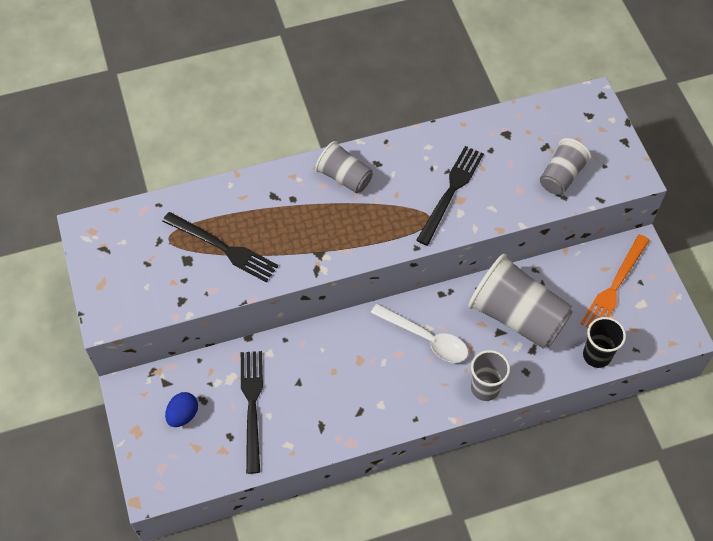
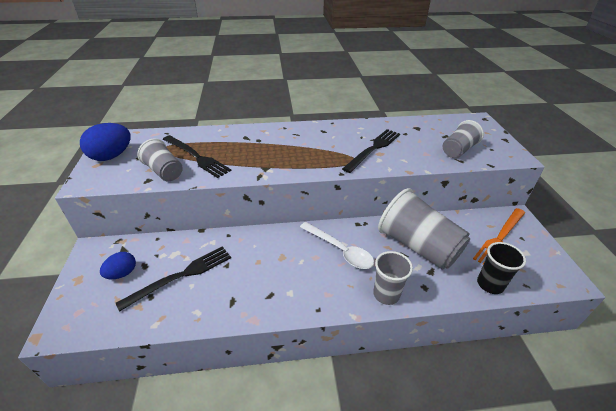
camera: 10 degrees right, 20 degrees down
(110, 266) = (111, 156): none -> blue egg
(252, 406) = (181, 276): black fork -> black fork turned 45 degrees clockwise
(344, 177) = (298, 134): grey cup -> grey cup (164, 172)

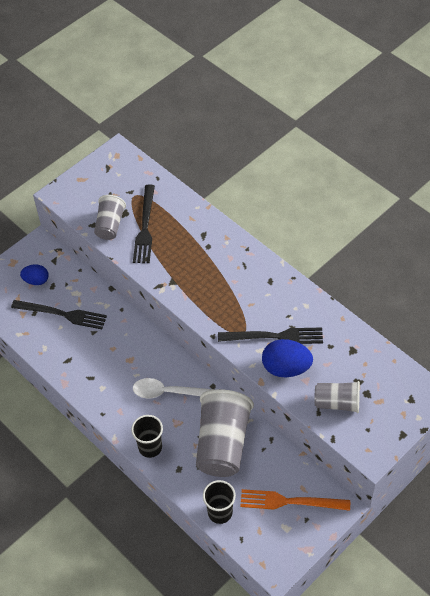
camera: 55 degrees right, 15 degrees up
(111, 156) = (97, 177): blue egg -> blue egg (286, 368)
(340, 250) = (170, 392): white spoon -> white spoon turned 90 degrees clockwise
(386, 294) = (150, 447): grey cup -> black cup

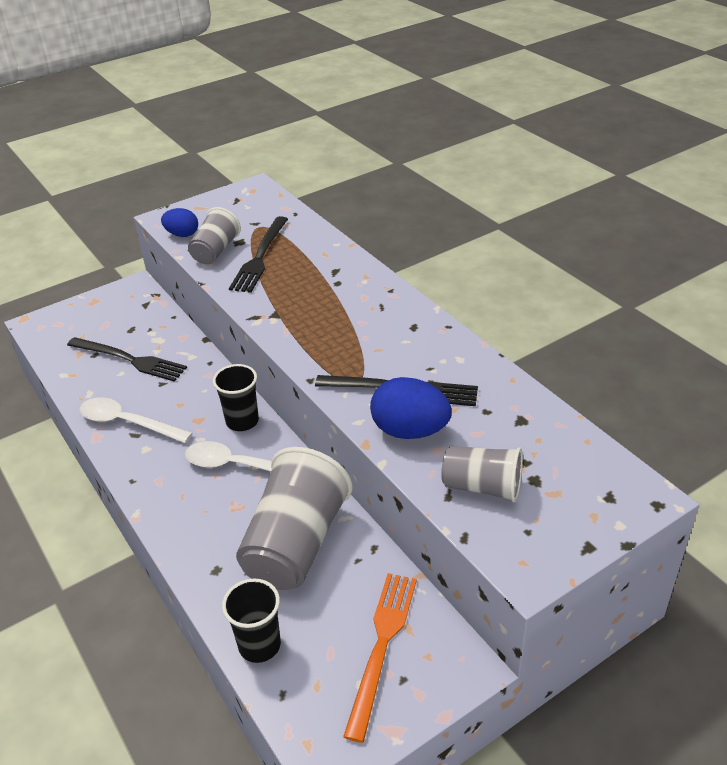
camera: 10 degrees right, 15 degrees down
(36, 280) = (113, 322): blue egg -> blue egg (182, 234)
(82, 369) = (127, 423): none -> white spoon
(150, 447) = (183, 534): black cup -> black cup (242, 421)
(290, 501) = (382, 646): orange fork -> orange fork turned 90 degrees clockwise

